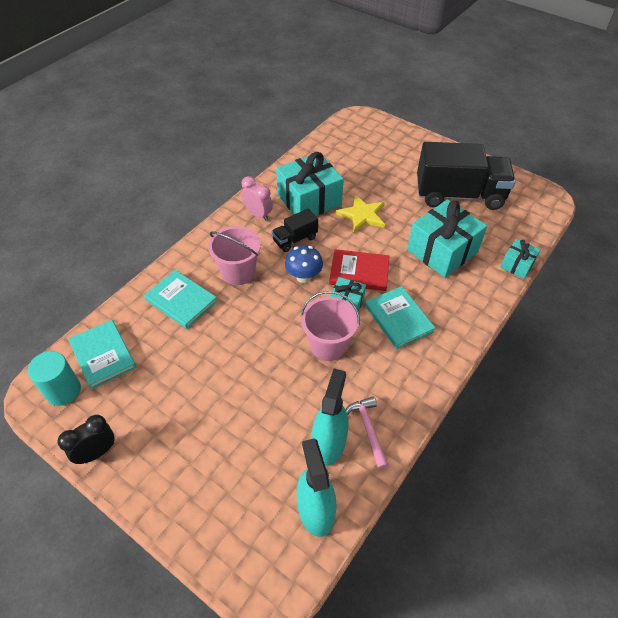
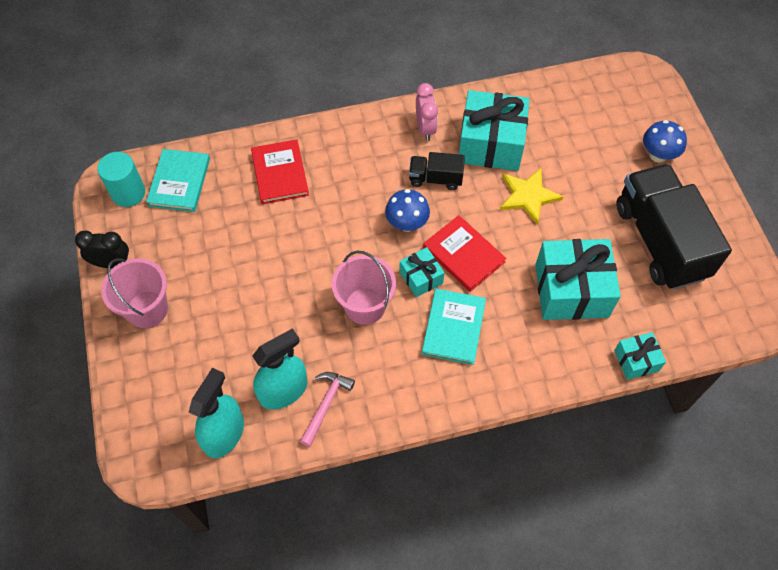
camera: 40 degrees right, 10 degrees up
(181, 301) = (280, 174): turquoise book -> red book
(238, 272) = (352, 178): pink bucket -> pink bucket (147, 309)
(410, 153) = (658, 155): none -> blue mushroom
(459, 195) = (660, 241): black truck -> black truck turned 150 degrees counterclockwise

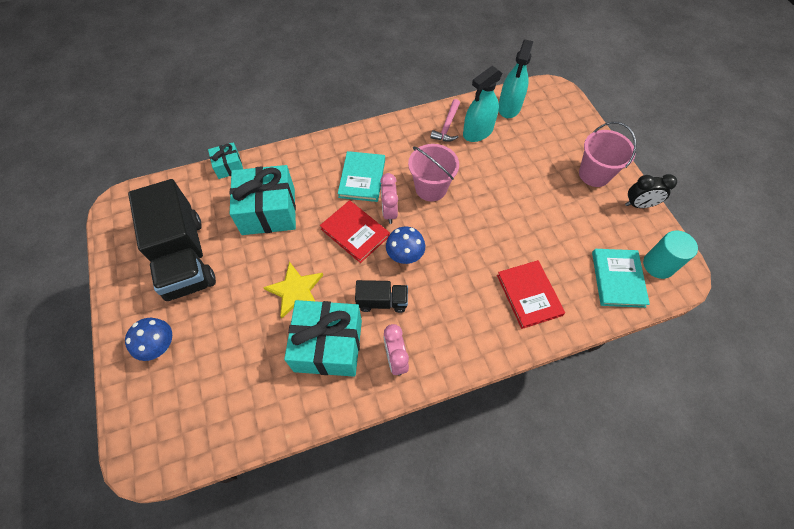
camera: 175 degrees right, 0 degrees up
(421, 277) = (389, 212): turquoise gift -> pink clock

